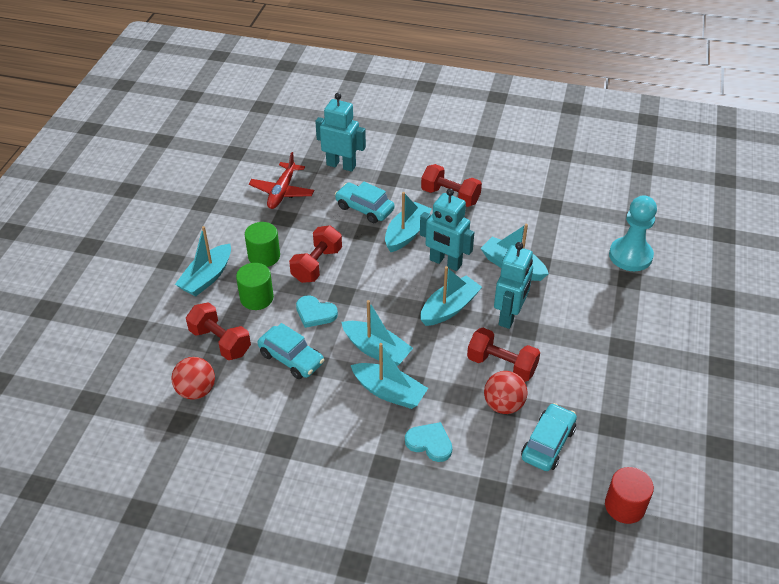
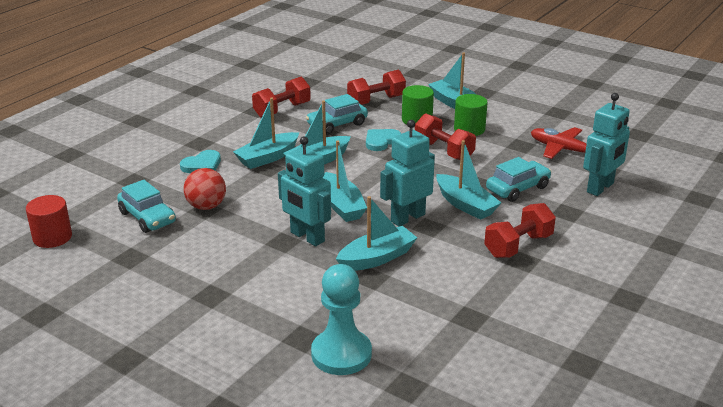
camera: 110 degrees right, 15 degrees down
(196, 390) = (333, 88): red ball -> none
(501, 365) = (250, 217): red dumbbell -> red dumbbell (282, 110)

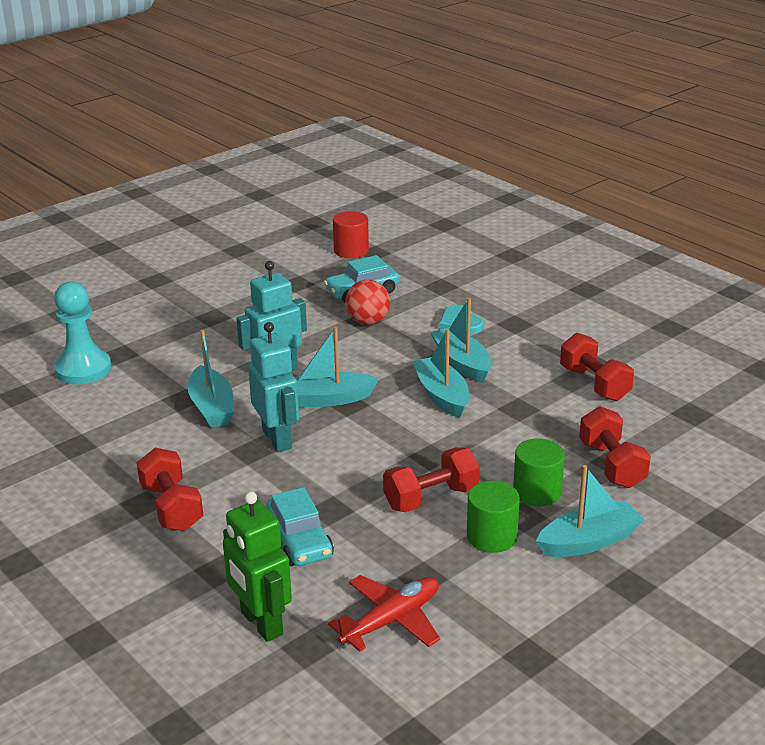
camera: 105 degrees right, 0 degrees up
(337, 124) = (539, 421): turquoise car -> none
(381, 141) = (478, 450): turquoise heart -> none
(465, 205) = (282, 487): turquoise boat -> none
(600, 188) = (261, 623): turquoise robot -> green robot

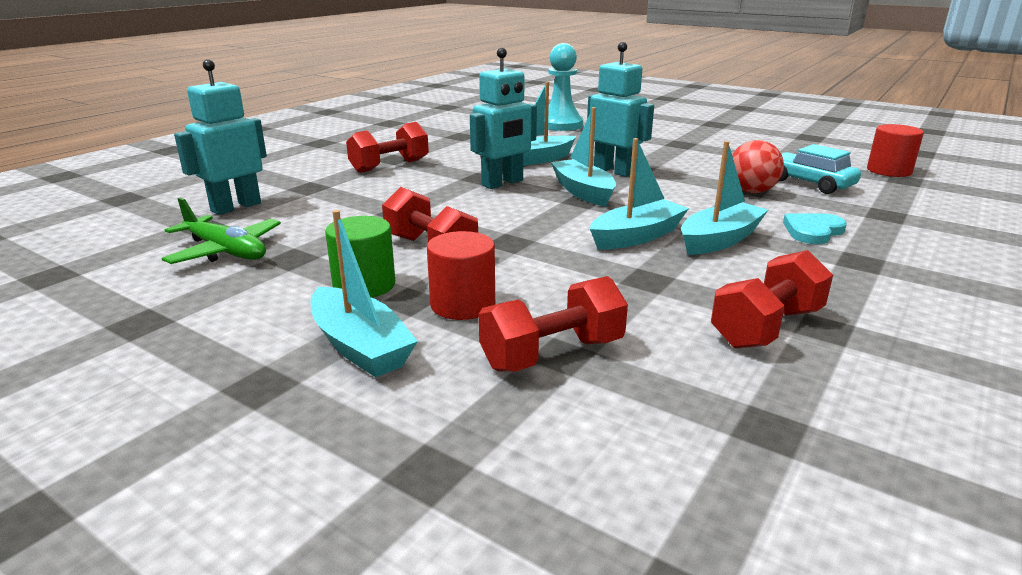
camera: 75 degrees right, 5 degrees down
(261, 623) = (236, 207): green robot -> turquoise robot
(299, 541) = (349, 206): turquoise car -> none
(391, 620) = (226, 251): red plane -> green plane
(537, 492) = (463, 304): green cylinder -> red cylinder

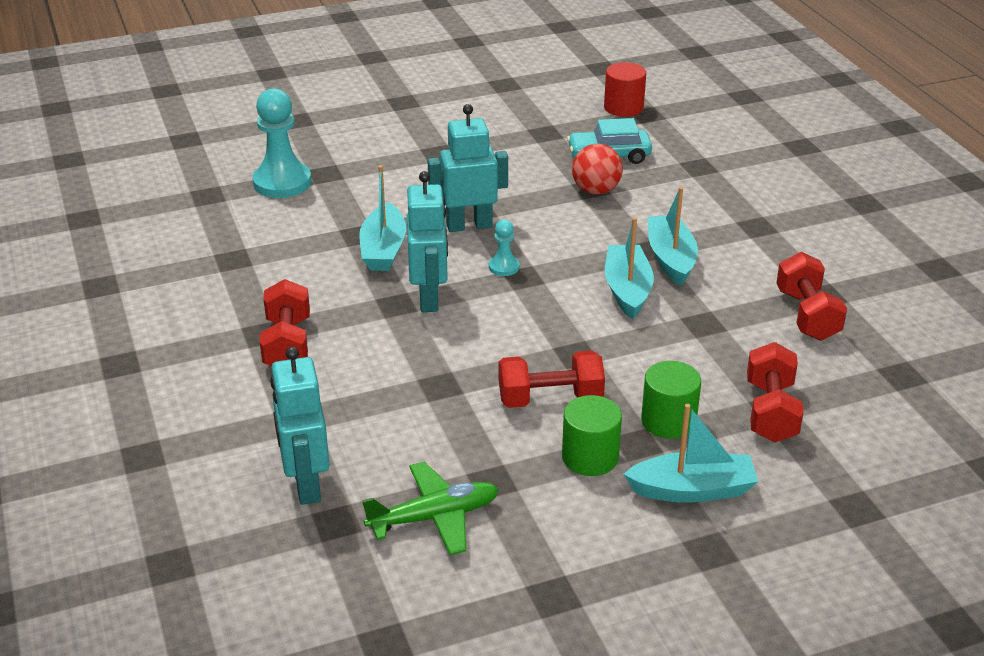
camera: 55 degrees left, 10 degrees up
(463, 304) = (668, 421): red cylinder -> green cylinder
(583, 192) = (504, 267): turquoise boat -> turquoise pawn
(813, 231) = (695, 213): turquoise heart -> none

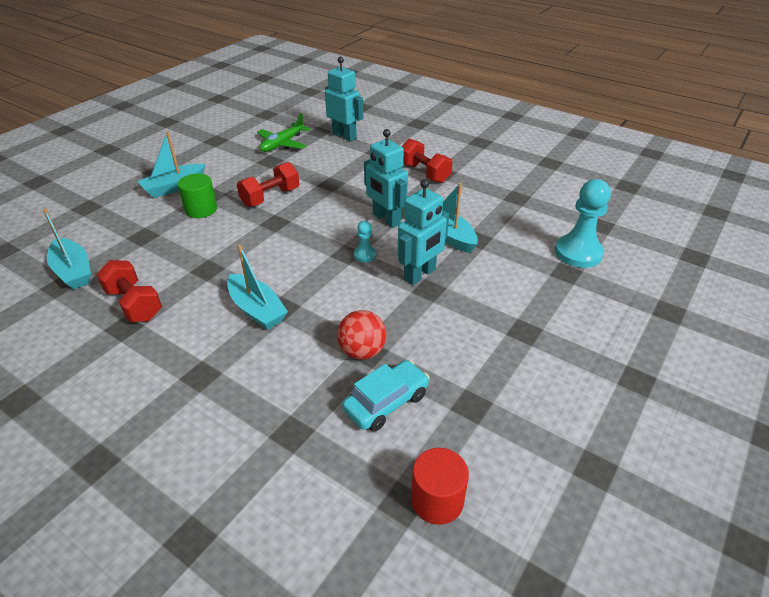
camera: 145 degrees right, 5 degrees up
(590, 457) = (232, 182): green cylinder -> none
(627, 290) = (272, 272): turquoise boat -> turquoise boat (73, 271)
(770, 412) = (144, 233): red dumbbell -> none

